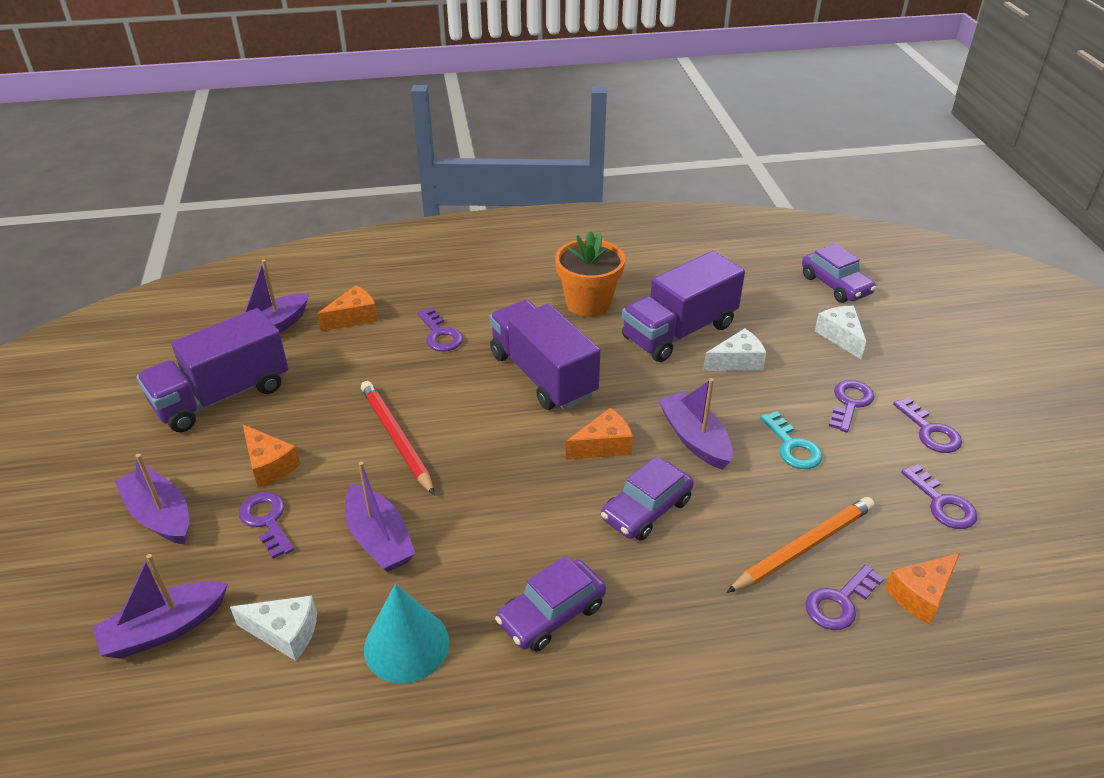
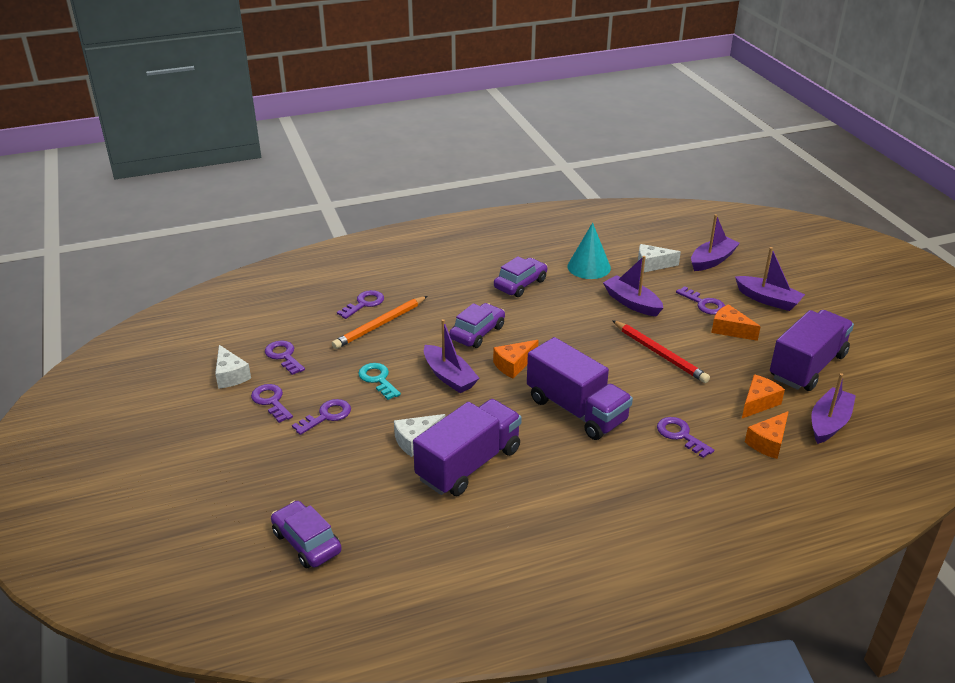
camera: 170 degrees right, 5 degrees down
(588, 303) = (561, 485): orange flower pot -> none
(840, 336) = (318, 477): white cheese -> white cheese (230, 375)
(850, 403) = (326, 416): purple key -> purple key turned 150 degrees counterclockwise
(921, 595) = (317, 311): orange cheese -> orange cheese (758, 403)

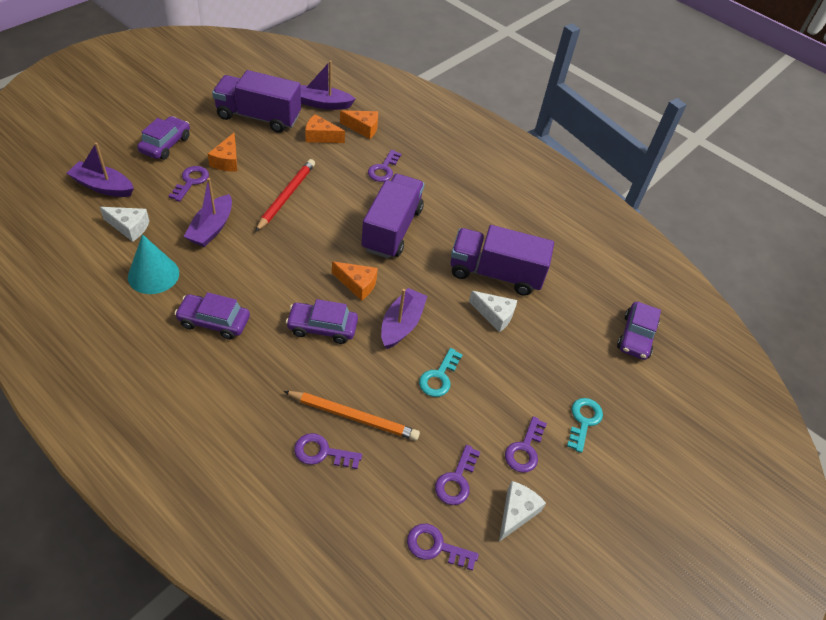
camera: 125 degrees left, 15 degrees up
(260, 449) = (583, 421): none -> turquoise key
(326, 416) = (511, 392): purple key -> purple key (436, 546)
(652, 265) = (129, 227): white cheese -> white cheese turned 45 degrees counterclockwise
(768, 300) = (165, 144): purple boat -> purple car

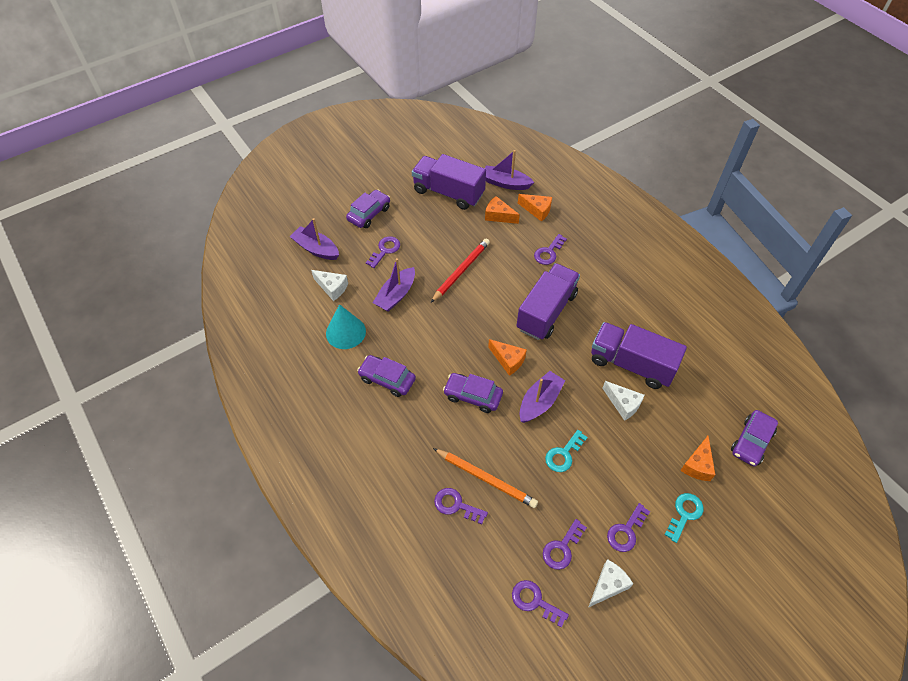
camera: 20 degrees right, 5 degrees up
(227, 161) = (416, 233): orange cheese -> orange cheese (697, 465)

